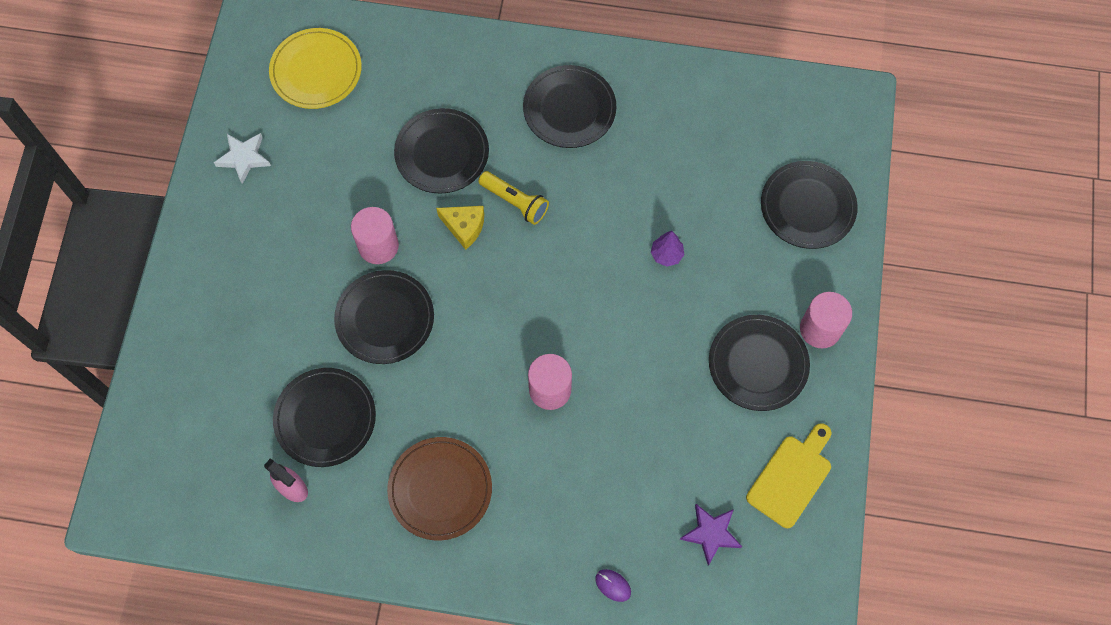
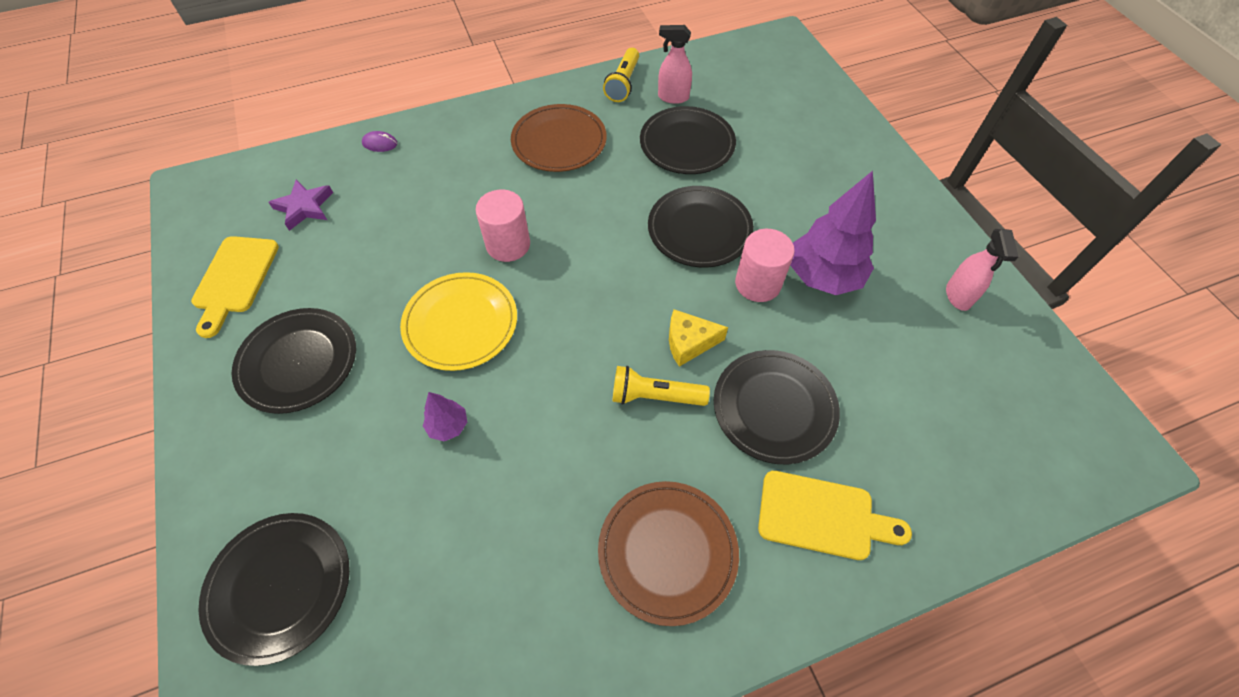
camera: 150 degrees right, 10 degrees down
(244, 158) = (958, 296): white star -> pink spray bottle
(316, 71) = (992, 427): yellow plate -> yellow plate (460, 323)
(325, 225) = (823, 277): none -> purple tree
(327, 538) = (623, 83): none -> yellow flashlight
(465, 80) = (822, 516): none -> yellow cutting board
(569, 109) = (667, 552): black plate -> brown plate
(820, 329) = (230, 433): pink cylinder -> none

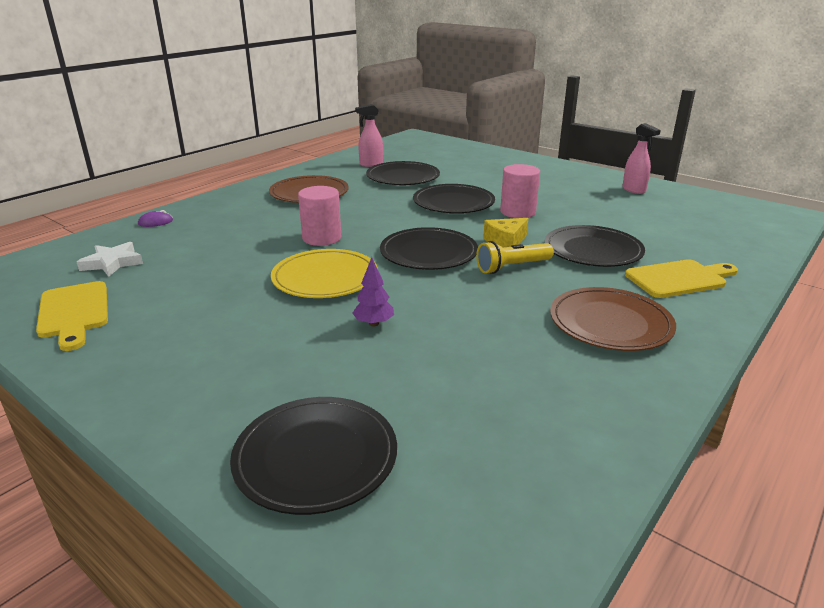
camera: 30 degrees left, 30 degrees down
(298, 362) = (192, 334): black plate -> black plate (428, 253)
(304, 207) = (112, 263): purple star -> white star
(623, 83) = (329, 166): yellow flashlight -> none
(823, 277) = (553, 201): purple tree -> none

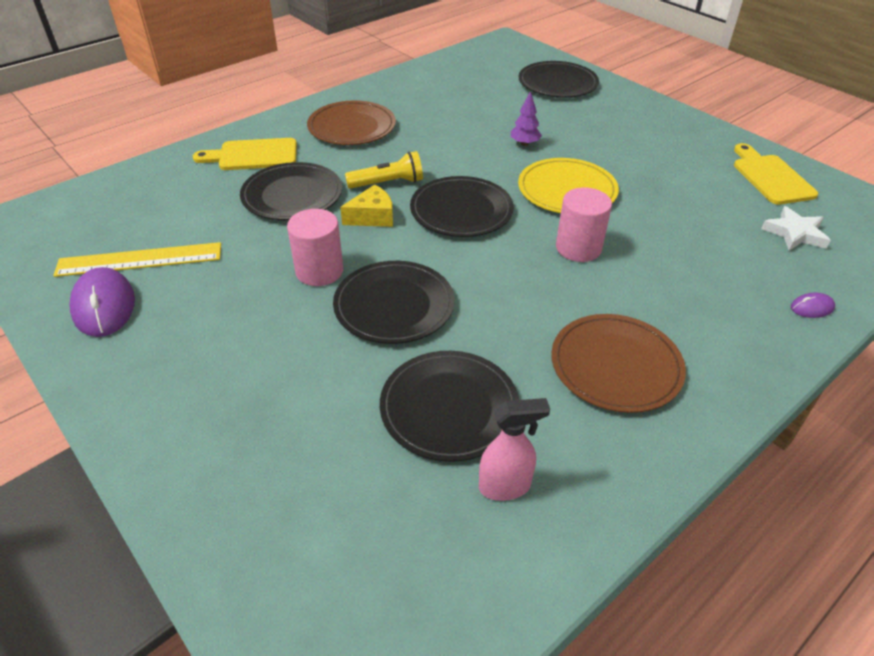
camera: 170 degrees left, 15 degrees up
(634, 190) = (104, 306): pink spray bottle -> purple mouse
(650, 207) = (140, 259): none -> yellow ruler

